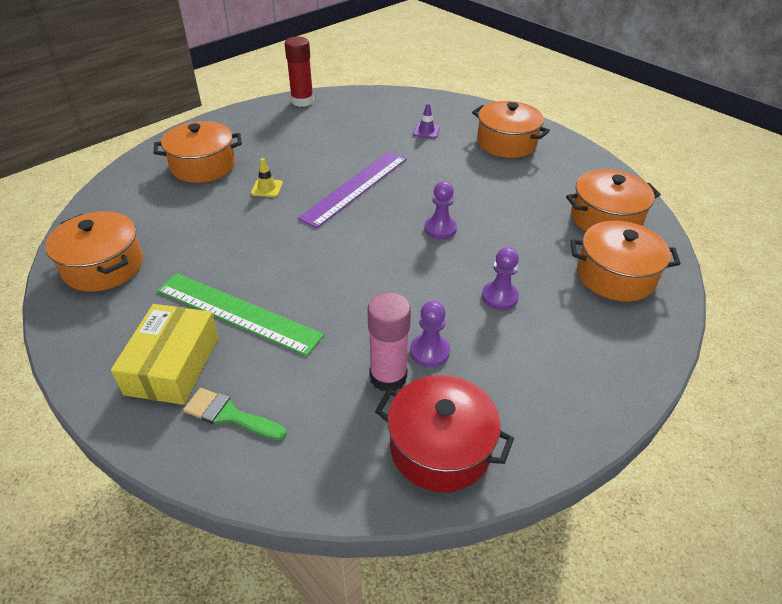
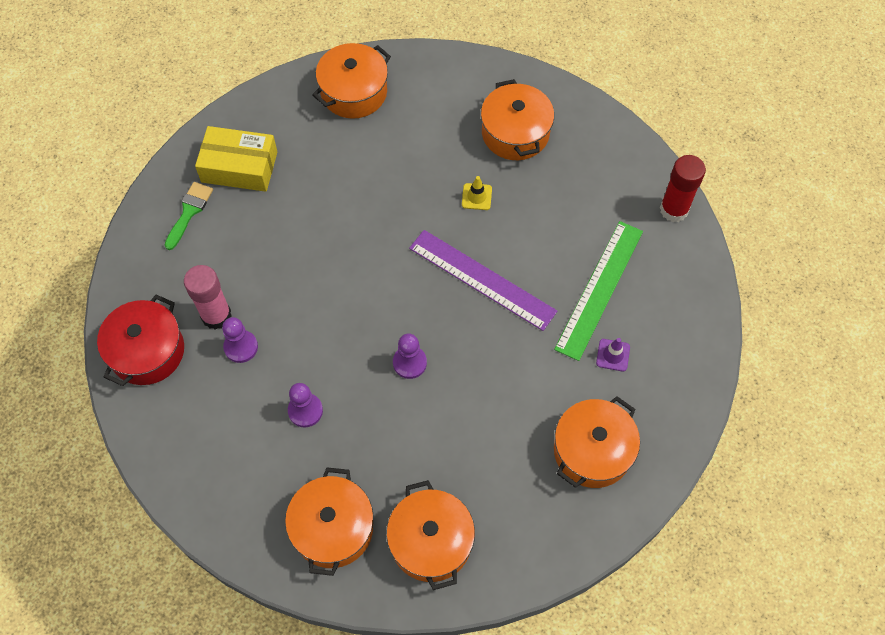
camera: 90 degrees right, 20 degrees up
(237, 313) = (293, 200): green ruler -> green ruler (599, 289)

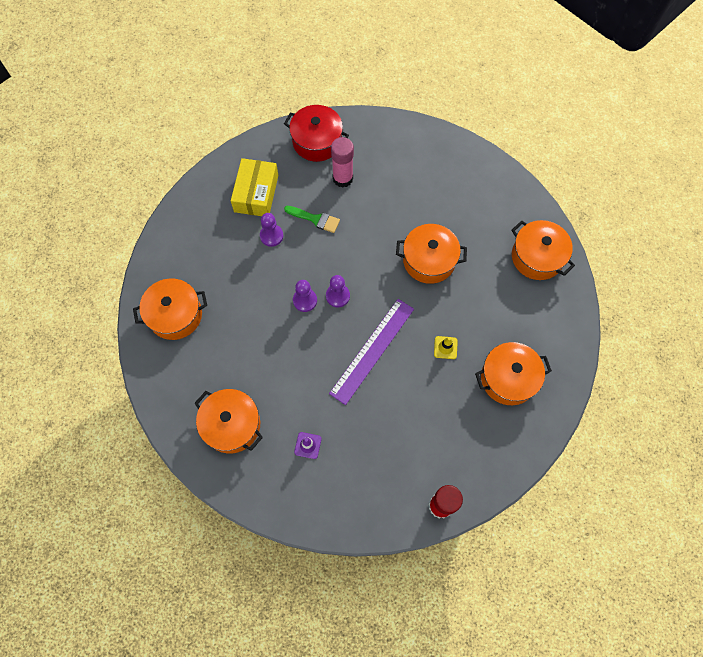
camera: 90 degrees right, 5 degrees up
(189, 212) = (423, 156): green brush -> green brush (315, 219)
(239, 167) = (463, 184): yellow box -> yellow box (256, 193)
(241, 347) = (319, 195): purple pawn -> purple pawn (337, 296)
(333, 528) = (189, 256): orange pot -> orange pot (429, 260)
(599, 289) = (365, 438): green ruler -> none

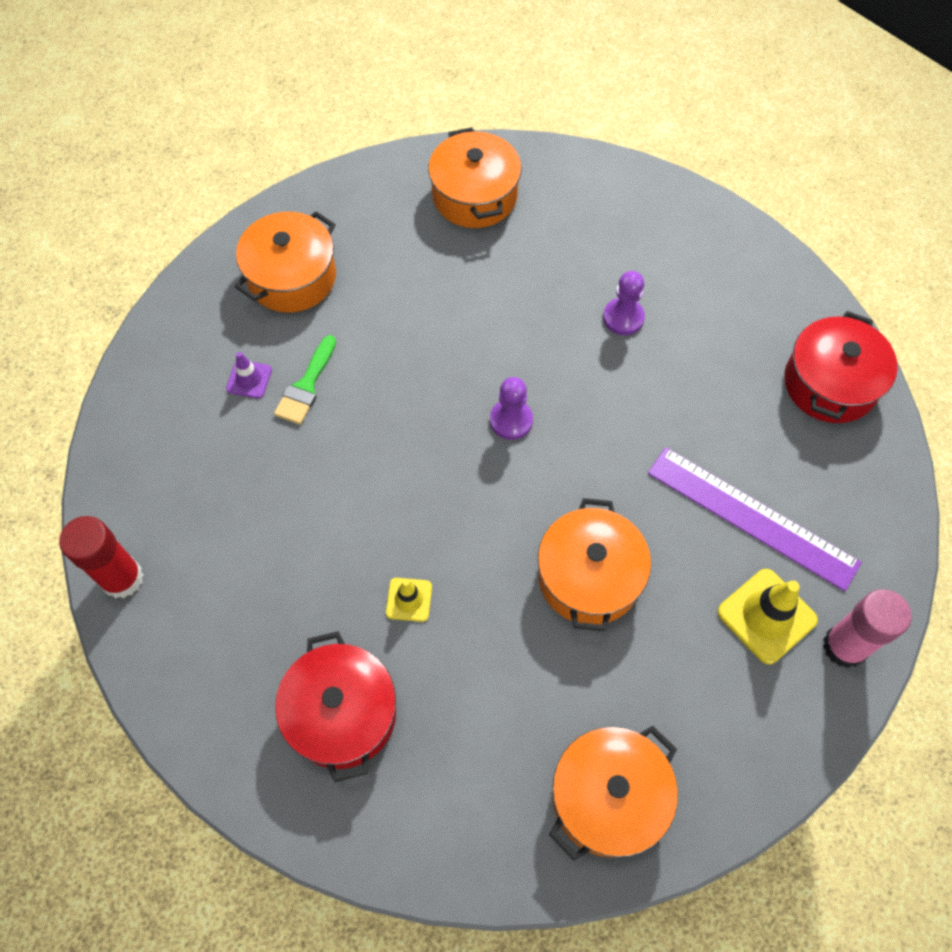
camera: 90 degrees right, 5 degrees down
(256, 193) = (705, 292): yellow box -> none
(305, 300) = (502, 370): purple pawn -> none
(315, 219) = (662, 383): green brush -> green brush (306, 386)
(342, 178) = (754, 427): pink glue stick -> pink glue stick (844, 646)
(372, 350) = (407, 474): purple ruler -> purple ruler (752, 517)
(445, 184) = (766, 616): none -> yellow traffic cone
(508, 378) = (342, 714): orange pot -> red pot

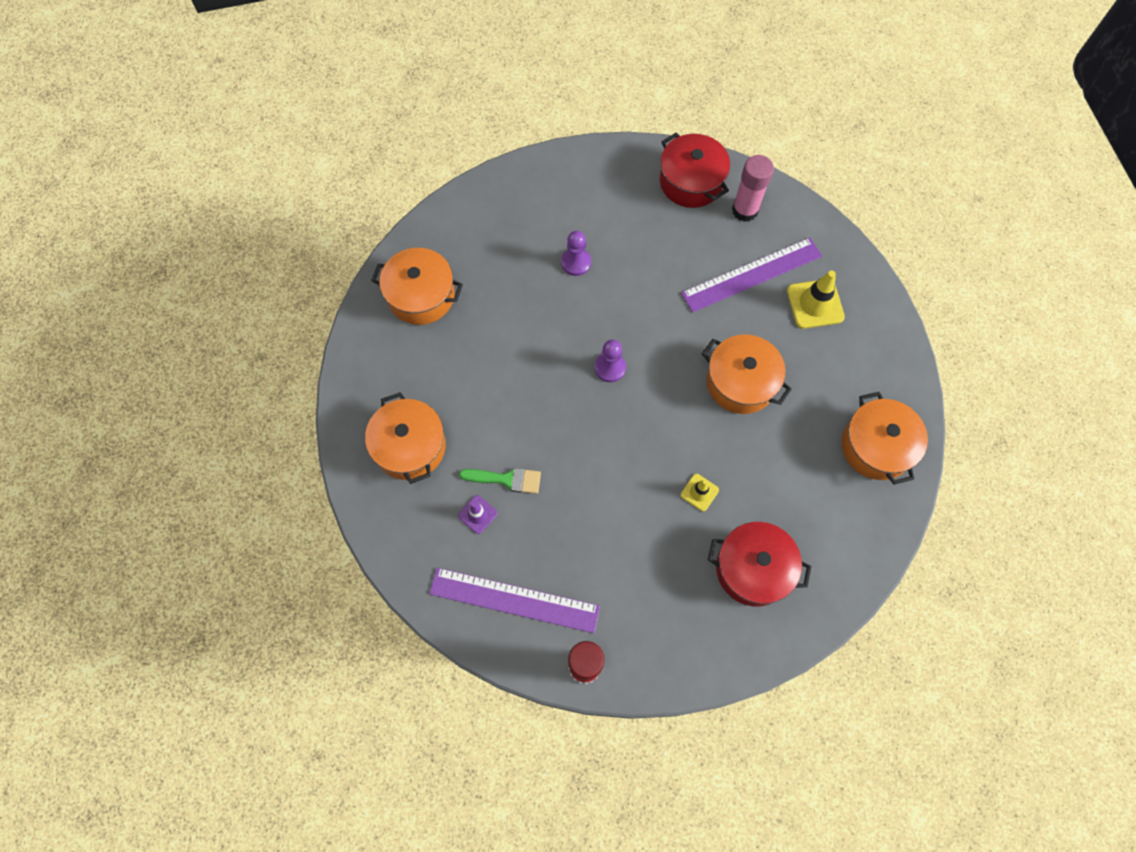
camera: 60 degrees left, 5 degrees up
(168, 466) = (514, 599): none -> purple ruler
(306, 386) = (506, 479): green brush -> green brush turned 45 degrees counterclockwise
(844, 646) = (852, 277): pink glue stick -> pink glue stick (745, 210)

